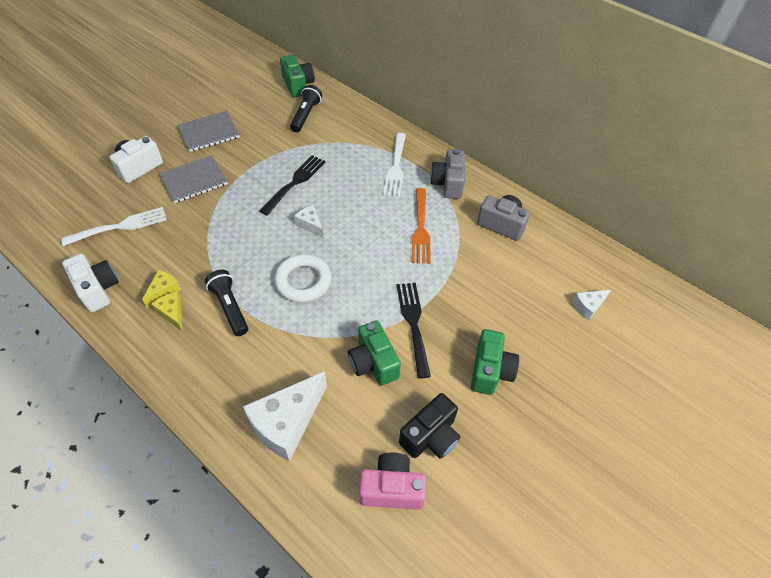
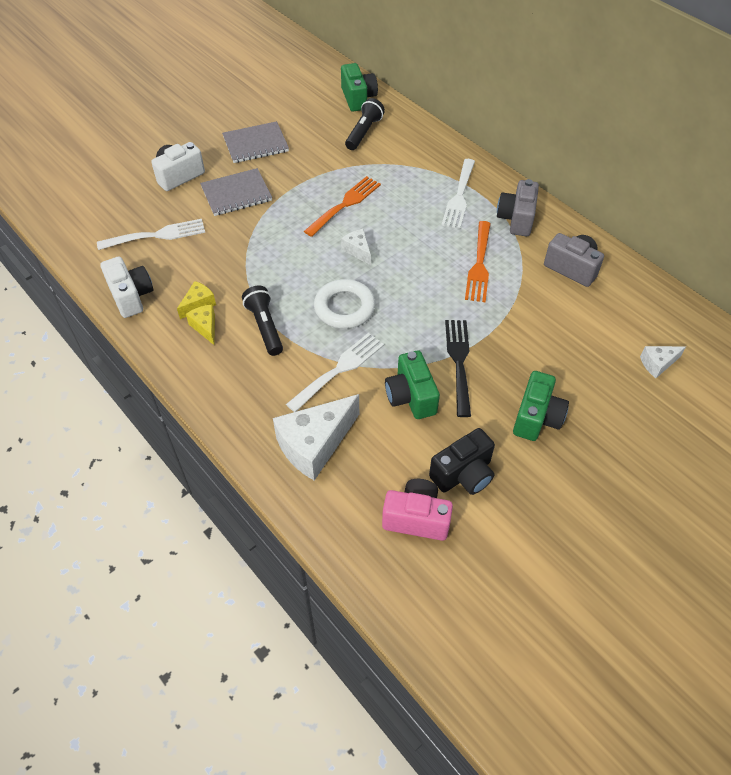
camera: 10 degrees right, 0 degrees up
(295, 182) = (345, 204): black fork -> orange fork
(304, 343) = (339, 369): none -> white fork

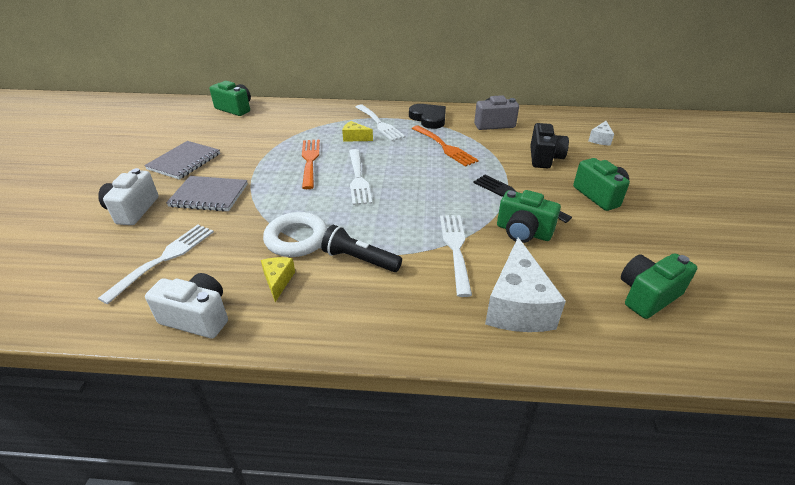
camera: 45 degrees left, 15 degrees down
(205, 327) = (308, 292): yellow cheese -> yellow cheese (355, 138)
(236, 194) = (209, 195): grey notebook -> grey notebook turned 75 degrees clockwise
(344, 308) = (400, 213): white ring -> white ring (296, 239)
(357, 250) = (358, 179): white cheese -> white fork
(364, 132) = (266, 122): black flashlight -> none
(416, 518) = (647, 296): pink camera -> green camera
(463, 474) = (622, 250): black camera -> black camera (544, 158)
(516, 219) = (429, 118): grey camera -> black heart

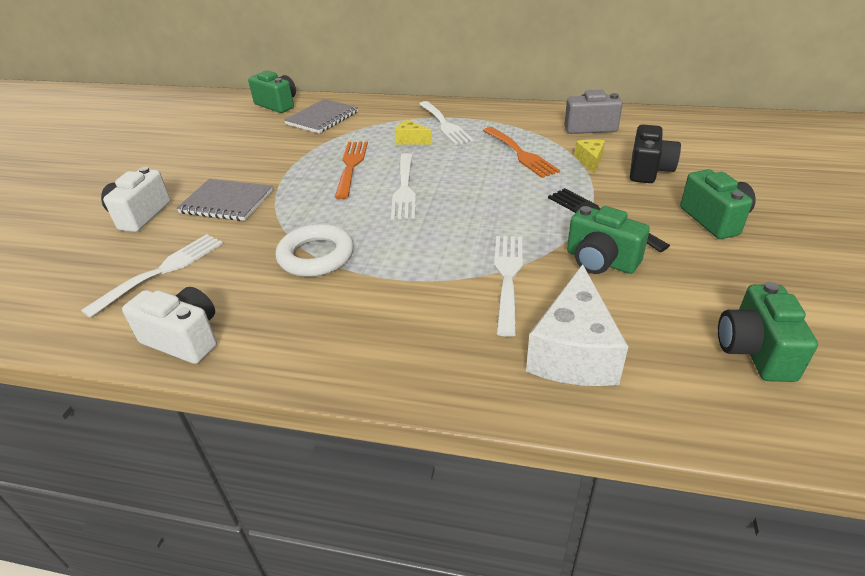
camera: 10 degrees right, 0 degrees up
(184, 161) = (207, 163): grey notebook -> grey notebook (322, 118)
(278, 281) = (284, 303): yellow cheese -> yellow cheese (590, 161)
(359, 259) = (386, 284): black flashlight -> none
(429, 118) = (507, 119): black heart -> none
(600, 139) = (730, 149): white cheese -> none
(647, 296) = (754, 351): green camera -> green camera turned 60 degrees counterclockwise

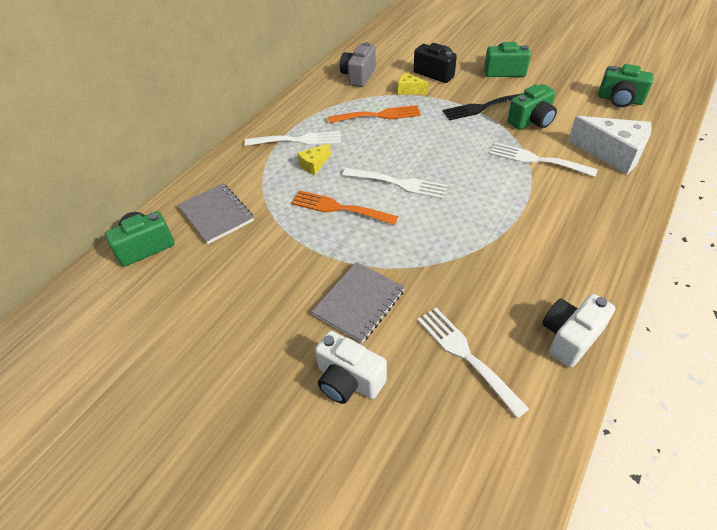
camera: 70 degrees left, 10 degrees up
(316, 256) = (479, 248): white ring -> none

